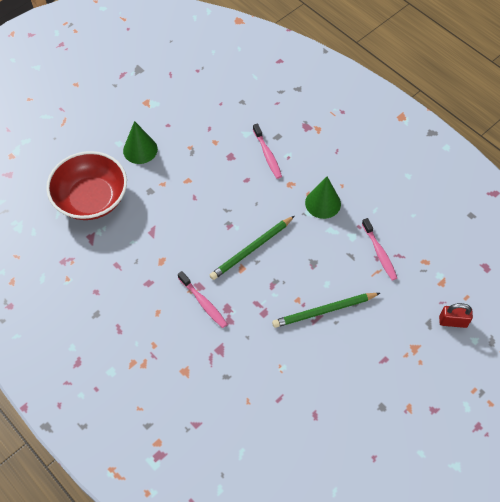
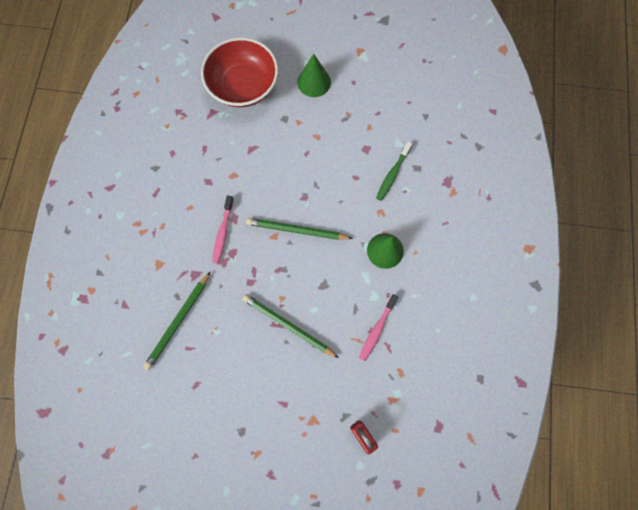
camera: 50 degrees right, 15 degrees up
(249, 390) = (178, 321): none -> green pencil
(267, 155) = (392, 174): pink toothbrush -> green toothbrush

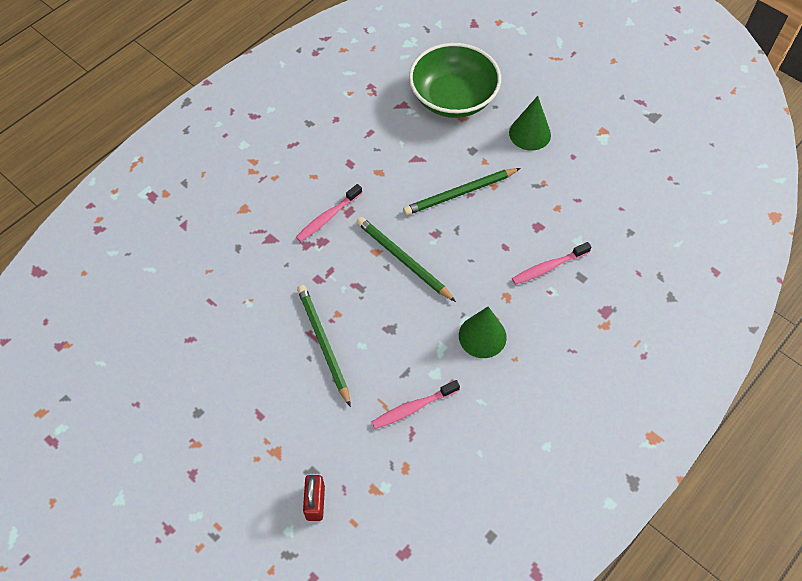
camera: 35 degrees right, 15 degrees down
(178, 321) = (220, 271): green pencil -> green pencil (460, 193)
(243, 86) = (453, 98): red bowl -> green bowl
(392, 174) = (548, 267): green toothbrush -> pink toothbrush

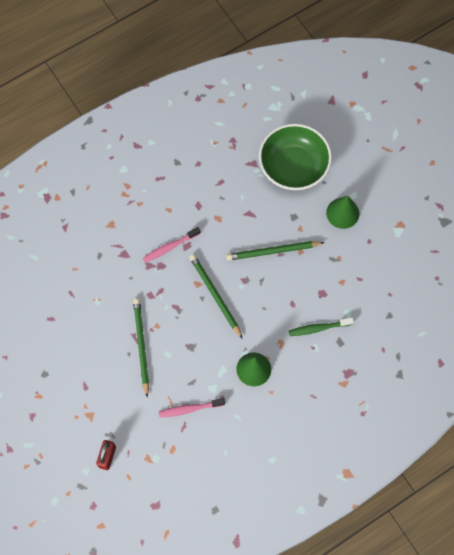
camera: 15 degrees right, 10 degrees up
(548, 267) = (318, 328): pink toothbrush -> green toothbrush

